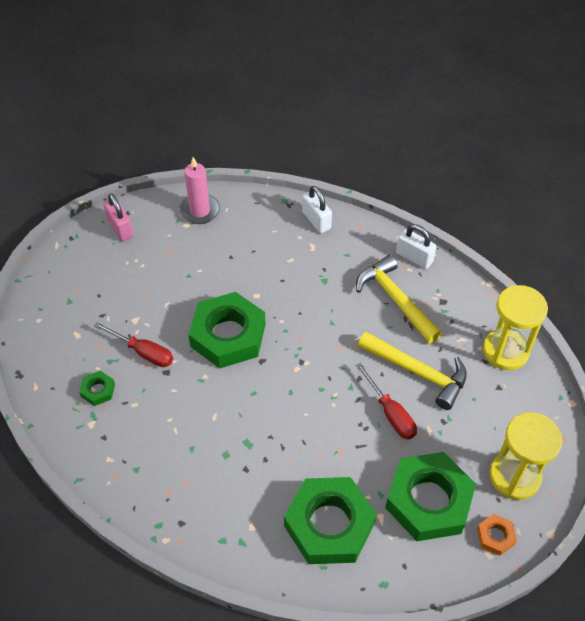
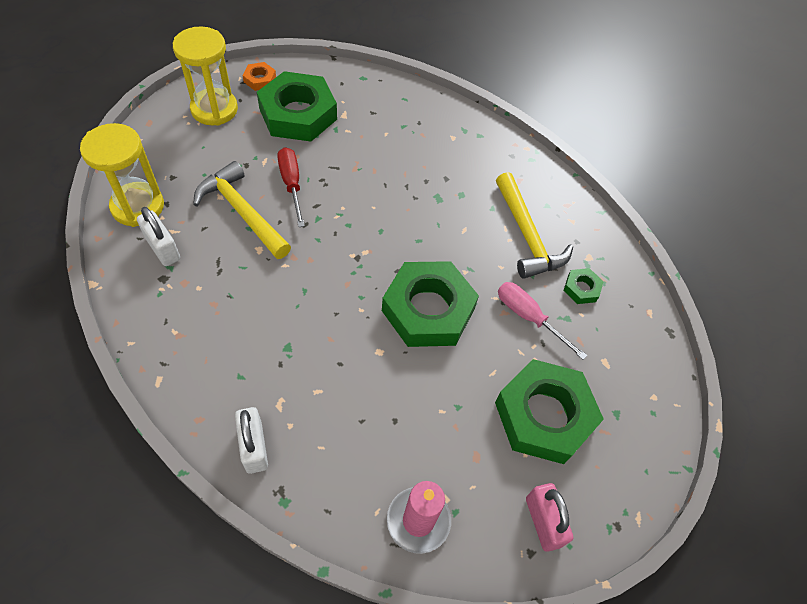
camera: 170 degrees left, 5 degrees up
(143, 352) = (529, 317): red screwdriver -> pink screwdriver
(329, 524) = (388, 121): green nut -> green nut (544, 415)
(395, 300) = (216, 296): yellow hammer -> yellow hammer (527, 235)
(414, 257) = (157, 345): white padlock -> white padlock (163, 248)

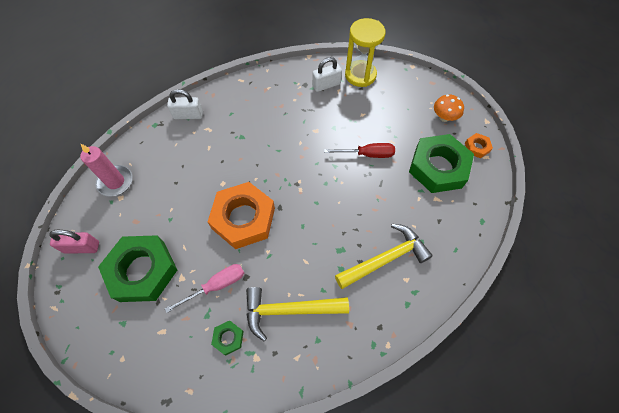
camera: 110 degrees right, 5 degrees up
(214, 109) = (444, 117): yellow hourglass -> orange mushroom
(242, 212) = (347, 124): yellow hammer -> yellow hammer (385, 259)
(428, 309) = (243, 218): green nut -> orange nut

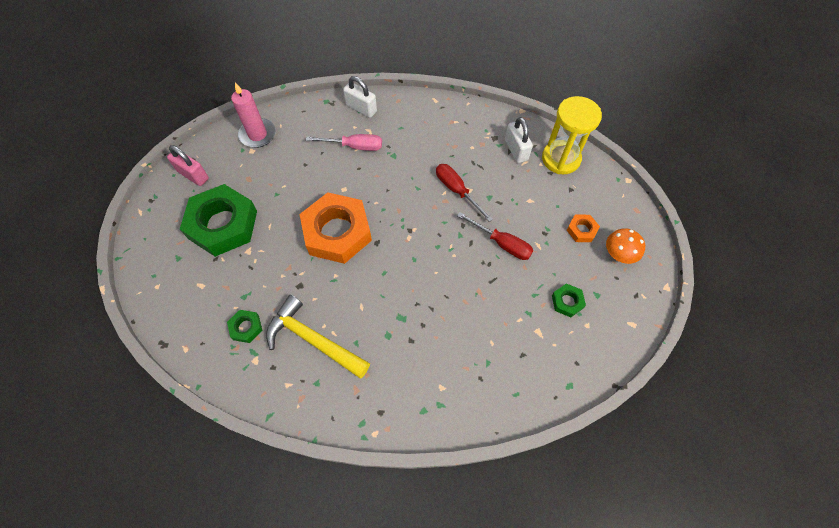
camera: 35 degrees right, 0 degrees up
(216, 286) = (270, 276): pink screwdriver -> pink screwdriver (354, 146)
(308, 136) = (457, 191): none -> red screwdriver
(326, 85) = (516, 150): white padlock -> white padlock turned 60 degrees clockwise
(385, 259) = (437, 354): yellow hammer -> none
(438, 167) = (567, 302): green nut -> green nut, size x0.43
(477, 147) = (630, 307): orange nut -> orange nut (581, 230)

